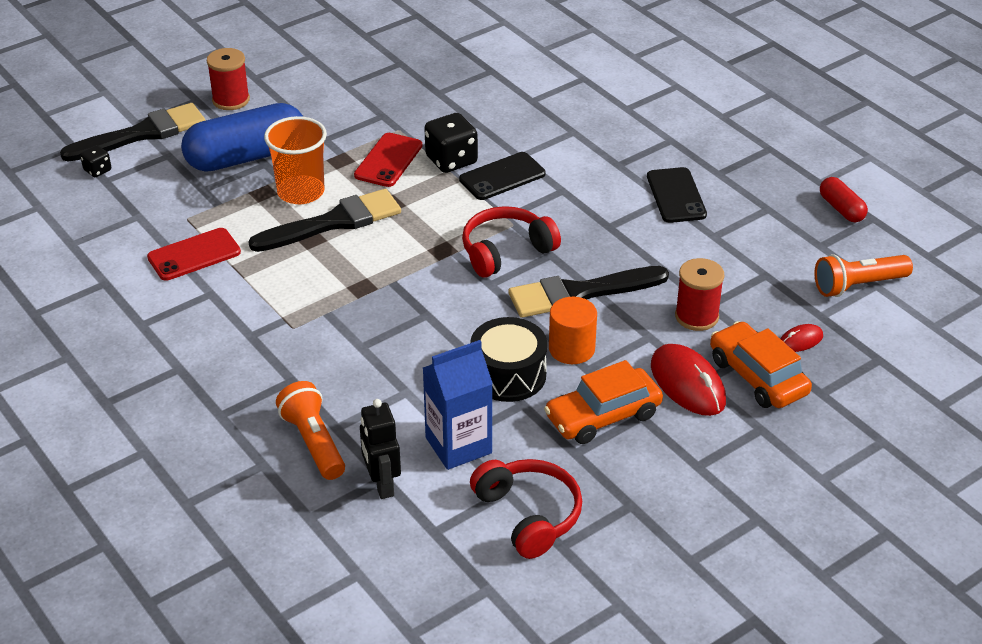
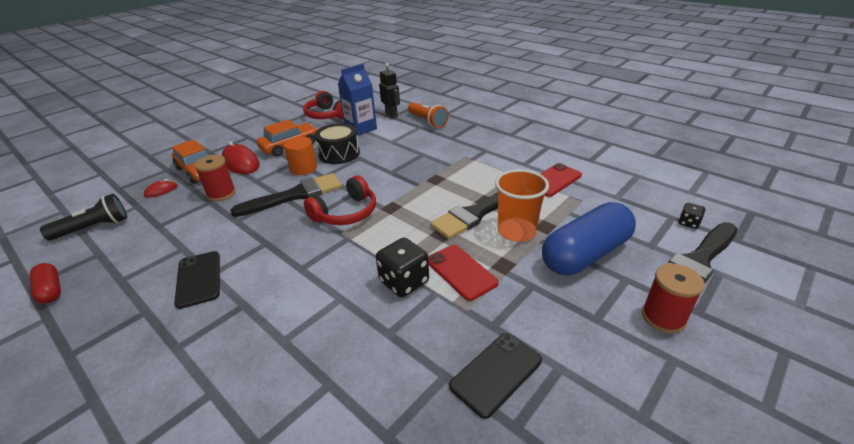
camera: 170 degrees right, 5 degrees down
(388, 160) = (461, 272): red phone -> red phone turned 45 degrees counterclockwise
(502, 177) = (354, 272): black phone -> black phone (496, 373)
(858, 285) = (94, 228): orange flashlight -> black flashlight

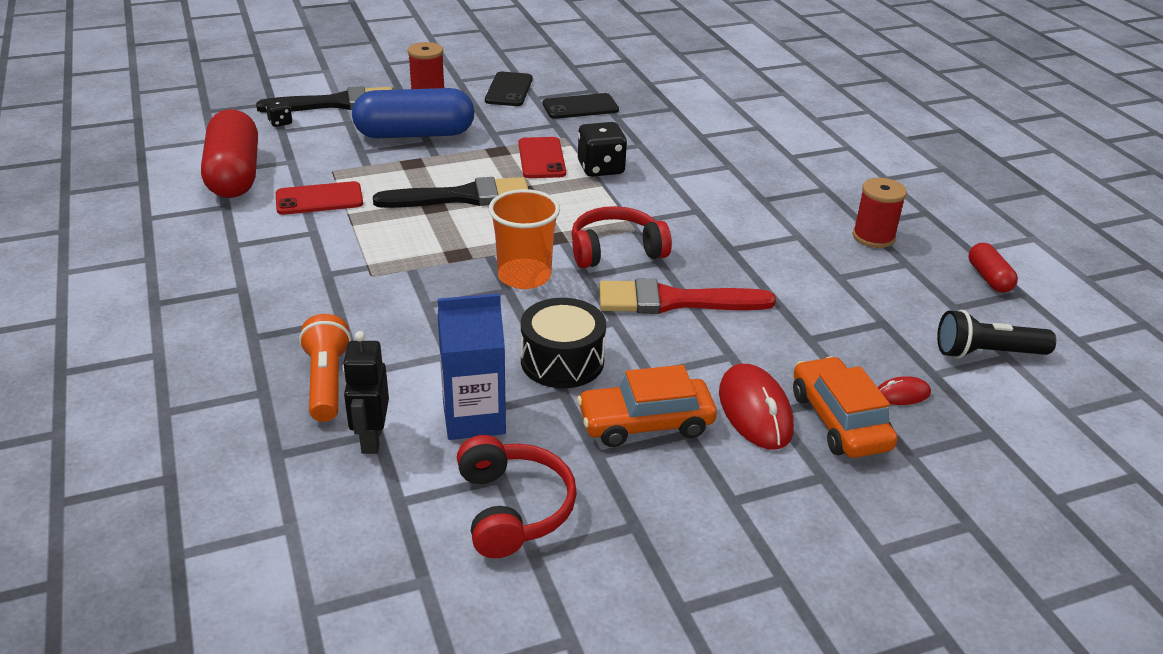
camera: 155 degrees left, 0 degrees up
(199, 279) = (812, 235): black phone -> black phone (509, 90)
(221, 194) = (791, 347): red spool -> red spool (873, 237)
(295, 195) = (674, 301): black brush -> red brush
(303, 168) = (641, 350): orange cylinder -> none
(516, 231) = (447, 168): orange cup -> orange cup (524, 276)
(625, 176) = (234, 175): none -> red capsule

